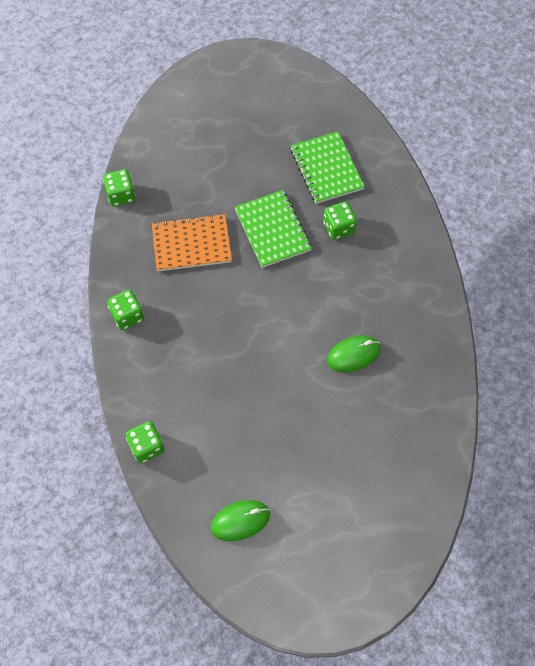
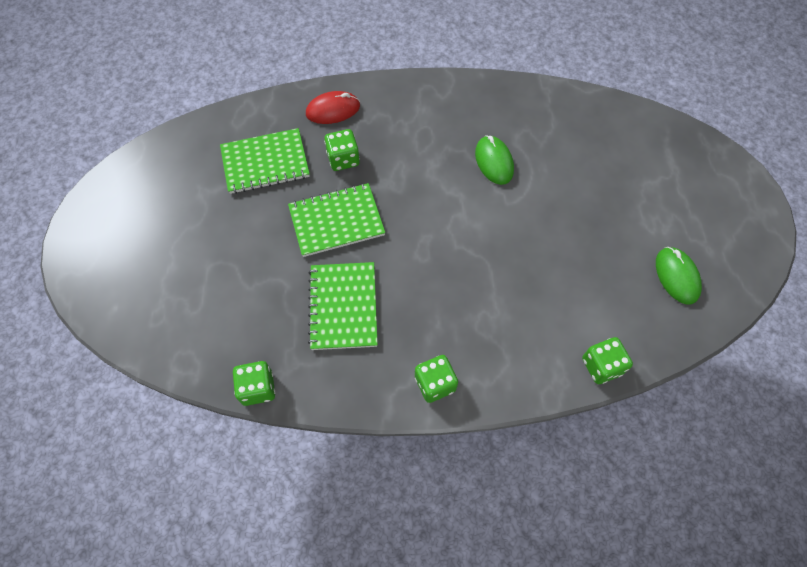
camera: 85 degrees left, 0 degrees up
(191, 244) = (343, 306): orange notebook -> green notebook
(393, 213) = (333, 110): none -> red mouse

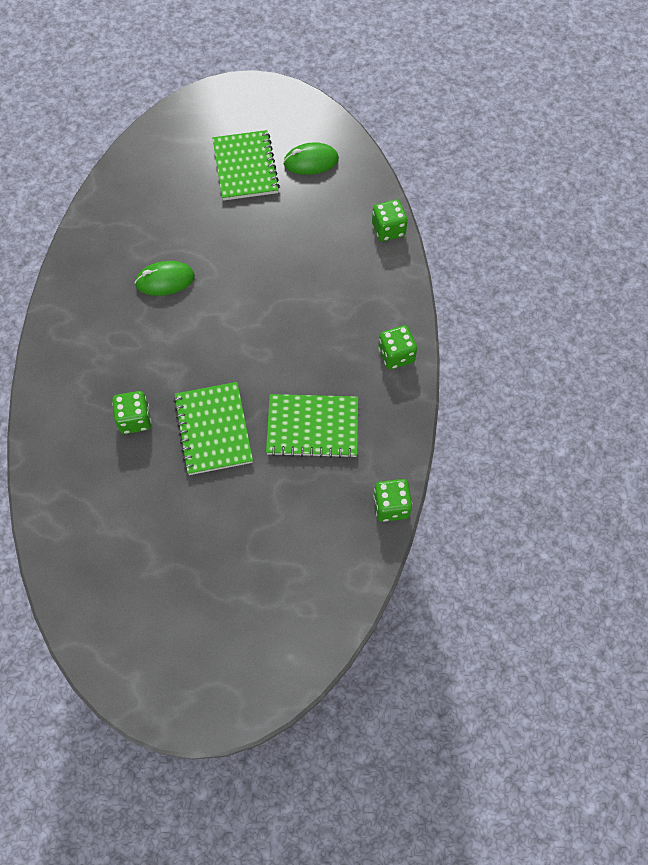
camera: 85 degrees left, 0 degrees up
(265, 163) = (124, 501): green notebook -> green notebook (245, 167)
(333, 110) = (64, 427): red mouse -> none

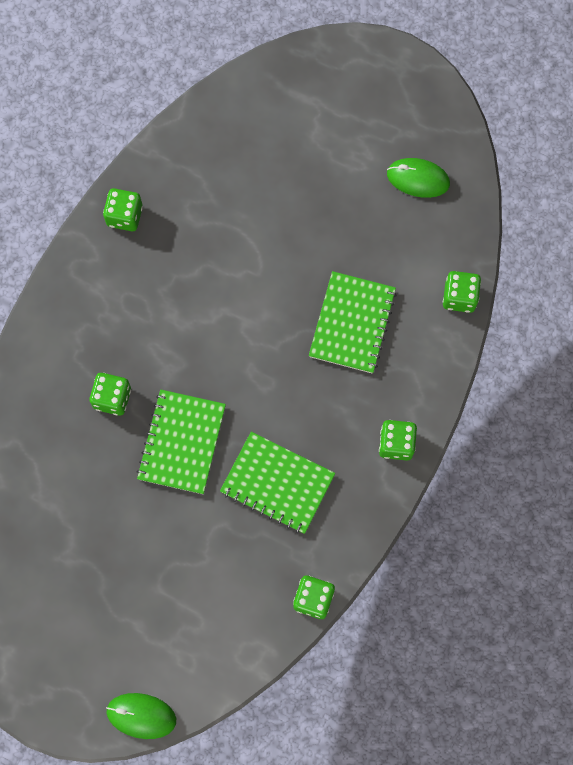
camera: 25 degrees right, 10 degrees up
(81, 277) = (124, 216): none -> green dice
(165, 280) = (205, 257): green mouse -> green mouse (141, 715)
(245, 167) = (346, 157): green notebook -> green notebook (352, 323)

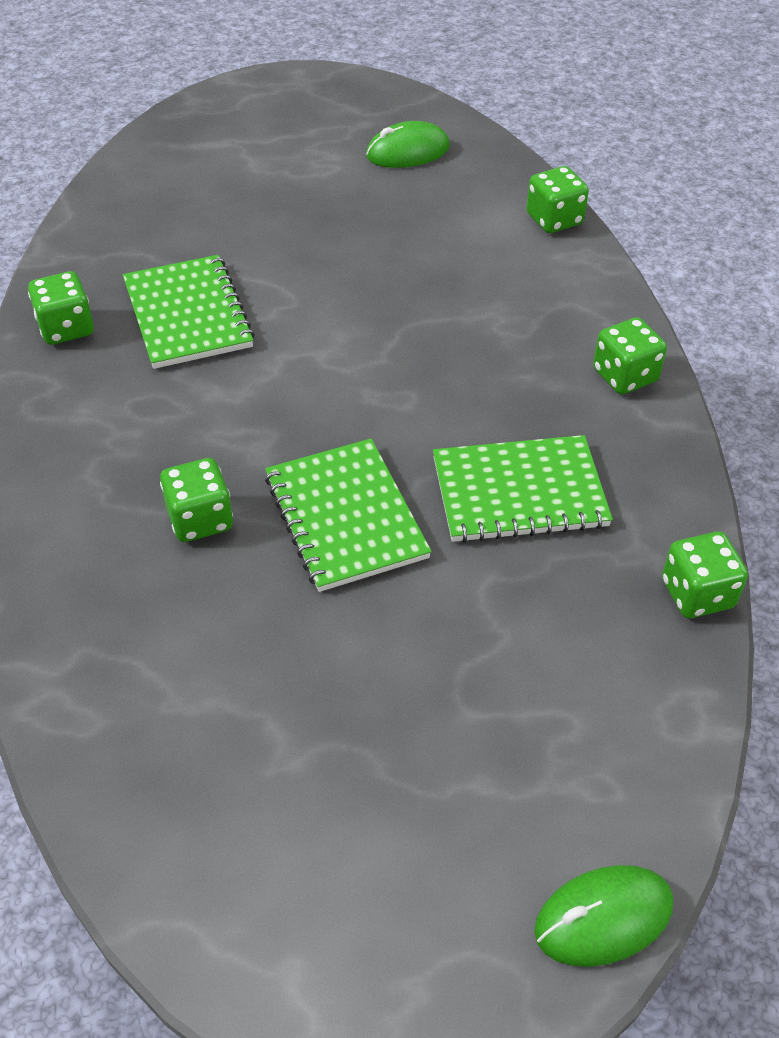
camera: 35 degrees left, 25 degrees down
(352, 323) = (456, 295): green notebook -> green notebook (188, 314)

